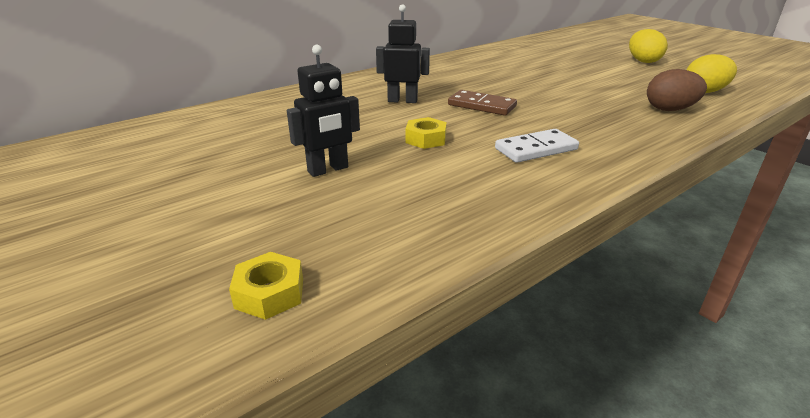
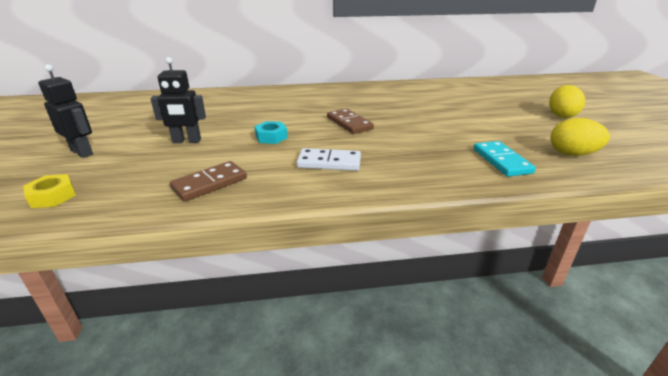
camera: 30 degrees right, 0 degrees up
(402, 101) = (303, 109): black robot -> black robot (82, 152)
(426, 139) = (271, 137): yellow nut -> turquoise nut
(454, 207) = (209, 183): none -> brown domino
(669, 110) = (501, 161): brown egg -> turquoise domino

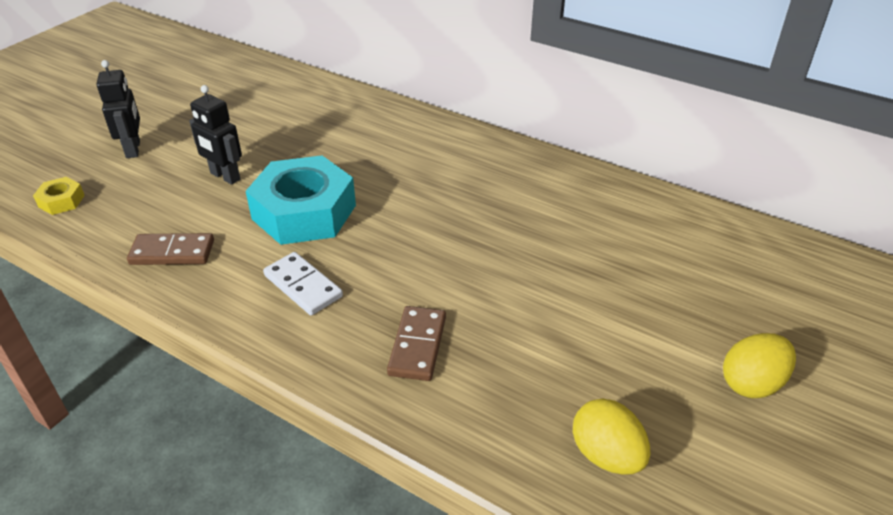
camera: 40 degrees right, 10 degrees up
(271, 137) = (304, 212): turquoise nut -> turquoise nut, size x2.33
(349, 123) = (416, 232): brown domino -> brown domino (417, 345)
(501, 161) = (487, 403): turquoise domino -> none

